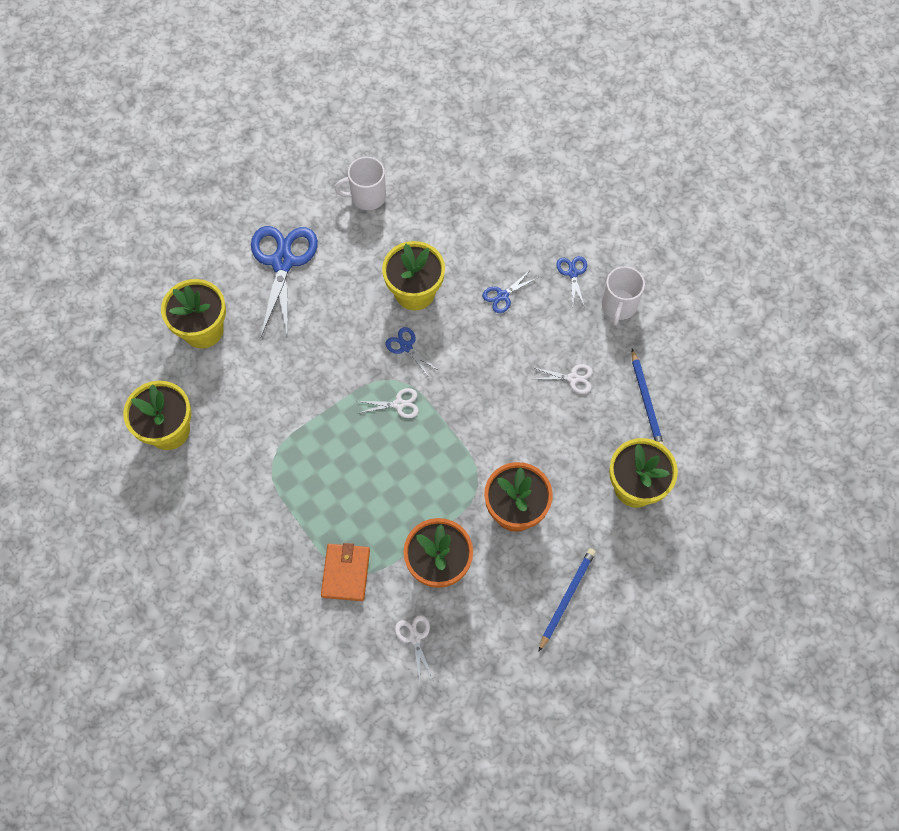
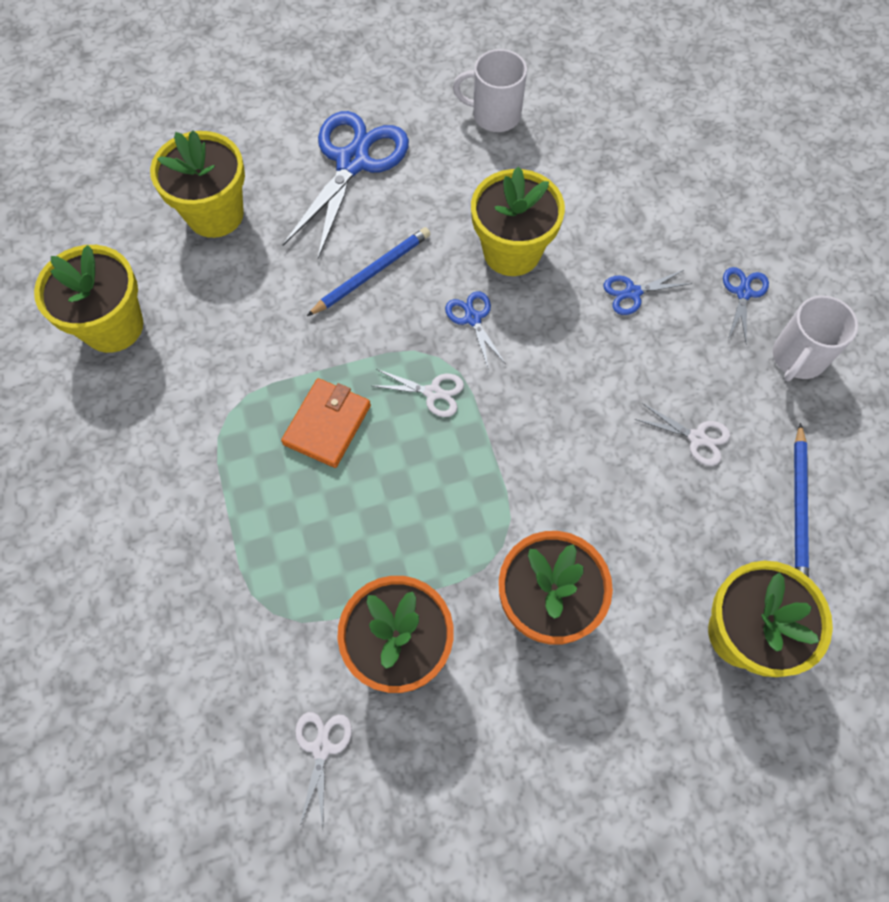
camera: 20 degrees right, 0 degrees up
(346, 573) = (261, 608): orange wallet -> orange wallet (327, 425)
(566, 598) = (577, 772): blue pencil -> blue pencil (372, 273)

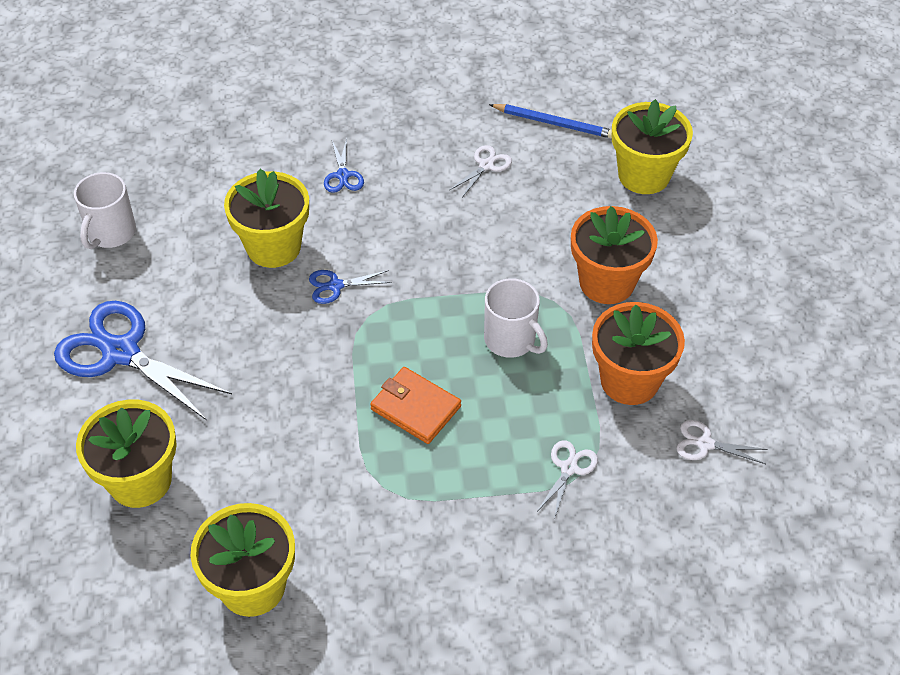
camera: 80 degrees left, 15 degrees down
(372, 273) = (261, 354): blue pencil -> none
(433, 392) = (403, 325): white scissors -> white scissors (569, 468)
(743, 293) = (364, 110): blue scissors -> none
(797, 358) = (432, 94): white mug -> white mug (511, 340)

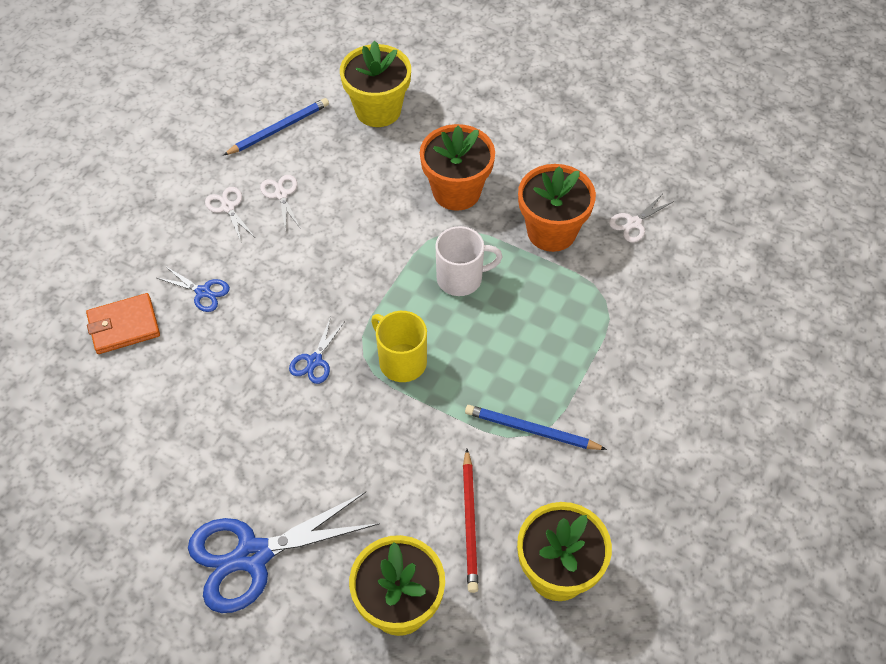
camera: 55 degrees left, 5 degrees up
(111, 233) = (108, 498): white mug -> none
(256, 489) = (470, 523): none -> red pencil
(273, 247) = (236, 382): yellow flower pot -> none
(384, 346) = (401, 361): none -> yellow mug
(388, 485) = (531, 430): none -> blue pencil
(415, 408) = (475, 373): orange wallet -> orange wallet (124, 326)
(569, 468) = (597, 311): white scissors -> white scissors (228, 207)

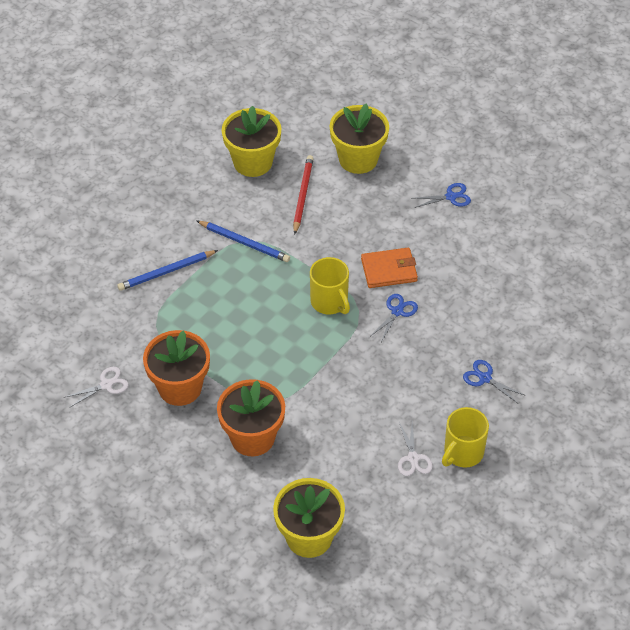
camera: 170 degrees left, 5 degrees down
(124, 326) = (549, 360): orange wallet -> orange wallet (389, 270)
(228, 207) = (462, 453): white scissors -> yellow mug
(253, 556) = (451, 197): blue scissors -> blue scissors, size x0.46
(279, 129) = (410, 530): blue pencil -> blue pencil (166, 272)
(461, 278) = (268, 359): white mug -> none

